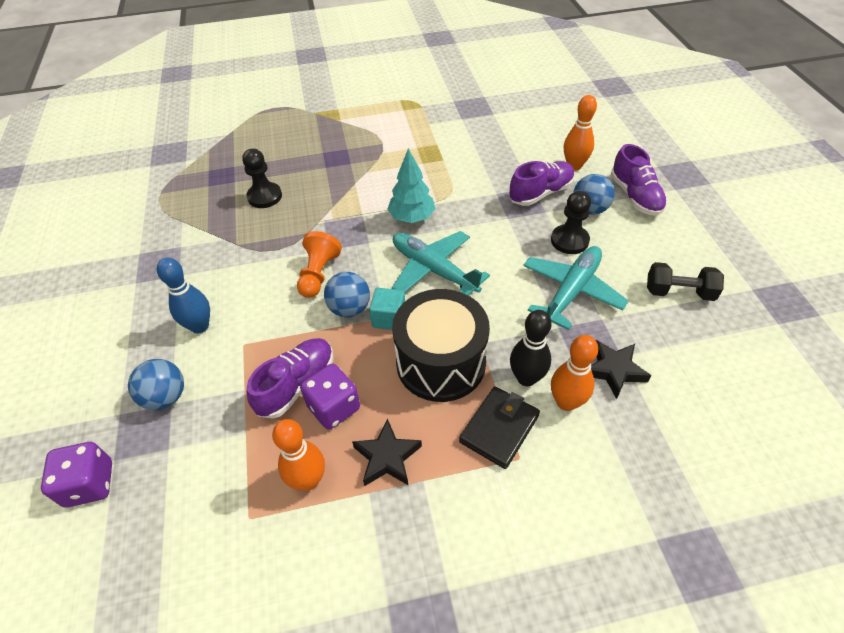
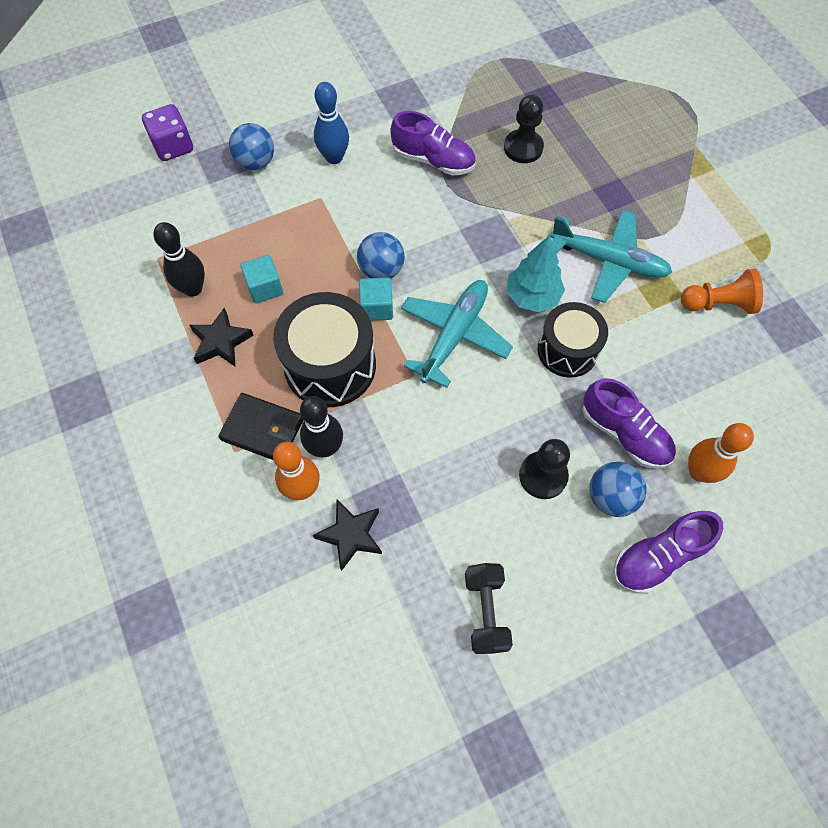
camera: 75 degrees right, 15 degrees up
(296, 385) = (284, 252): purple shoe -> purple shoe (433, 160)
(308, 480) = (193, 288): orange bowling pin -> black bowling pin
(318, 274) = (421, 230): orange pawn -> orange pawn (718, 304)
(334, 407) = (265, 288): purple dice -> turquoise cube
(465, 208) = (567, 350): none -> black drum
(571, 291) = (456, 483): turquoise plane -> turquoise plane (608, 261)

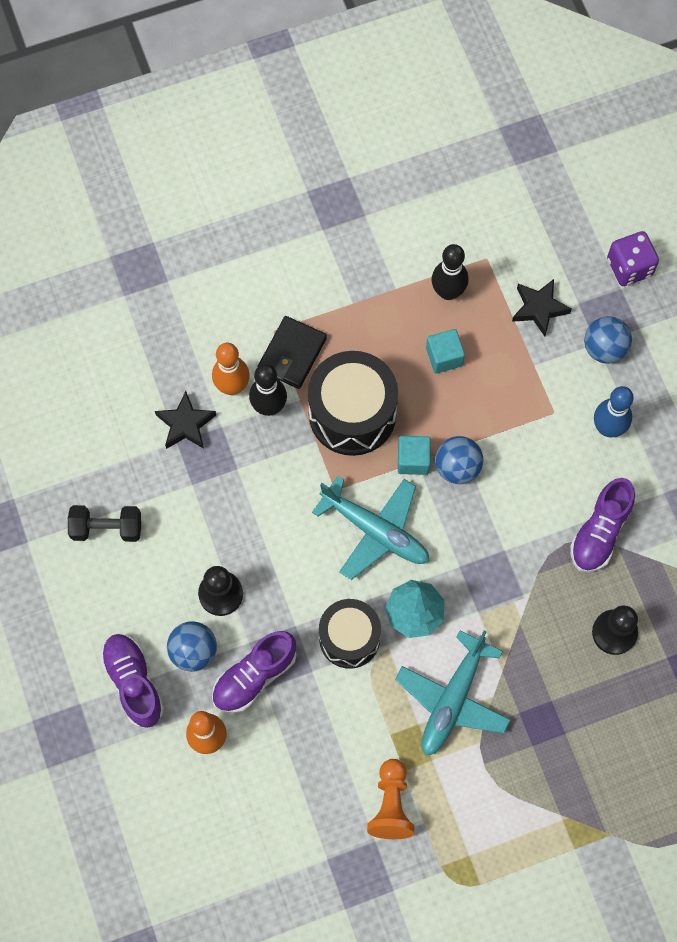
camera: 95 degrees right, 5 degrees up
(221, 342) = (386, 318): black star -> black star (539, 308)

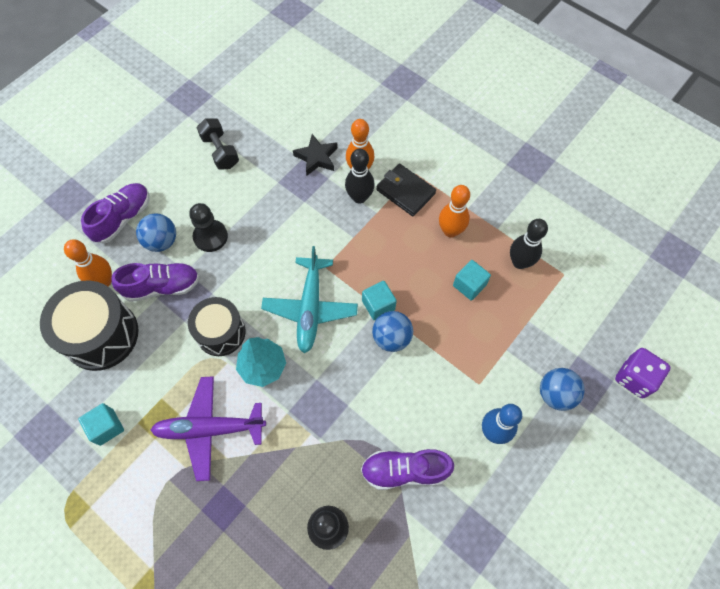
camera: 60 degrees right, 5 degrees down
(254, 676) = (162, 287): purple shoe -> purple shoe turned 150 degrees clockwise
(292, 354) = (405, 191): black wallet -> black wallet turned 45 degrees clockwise
(352, 414) = (387, 249): black drum -> black drum (101, 335)
(370, 337) = (450, 231): none -> orange bowling pin
(391, 805) = (106, 427): orange pawn -> turquoise cube
(453, 699) = (210, 429): turquoise plane -> purple plane
(539, 308) = (552, 330): black star -> none

